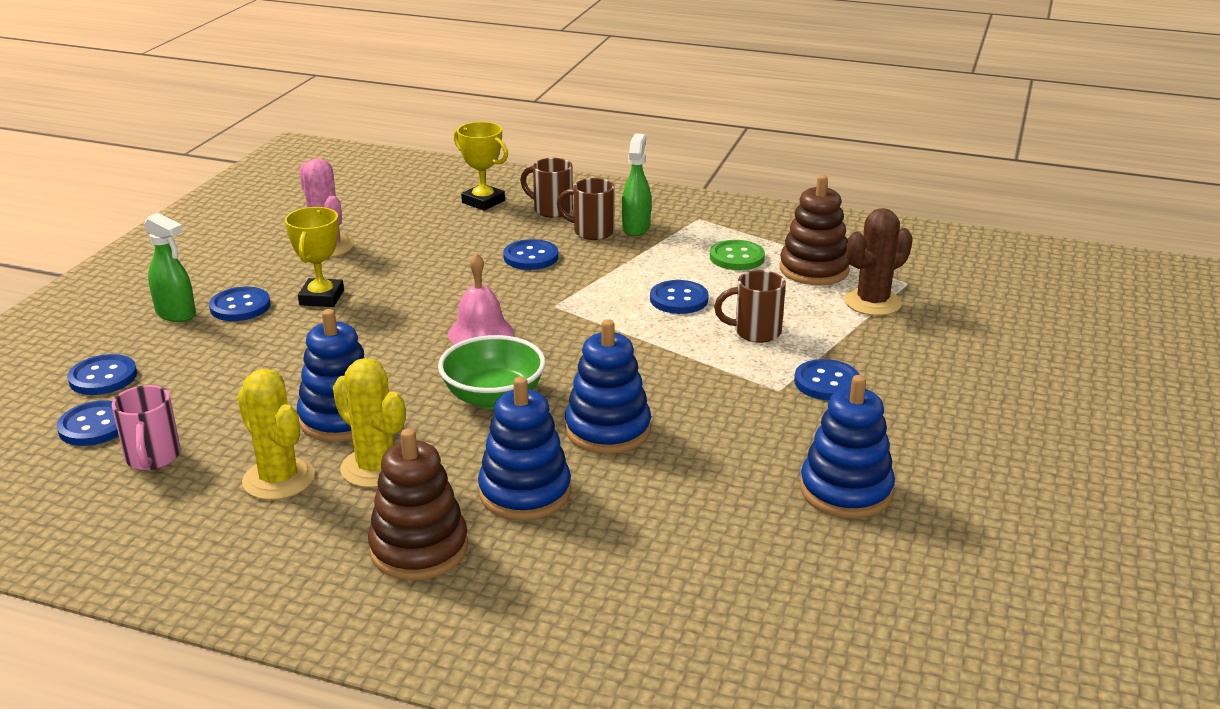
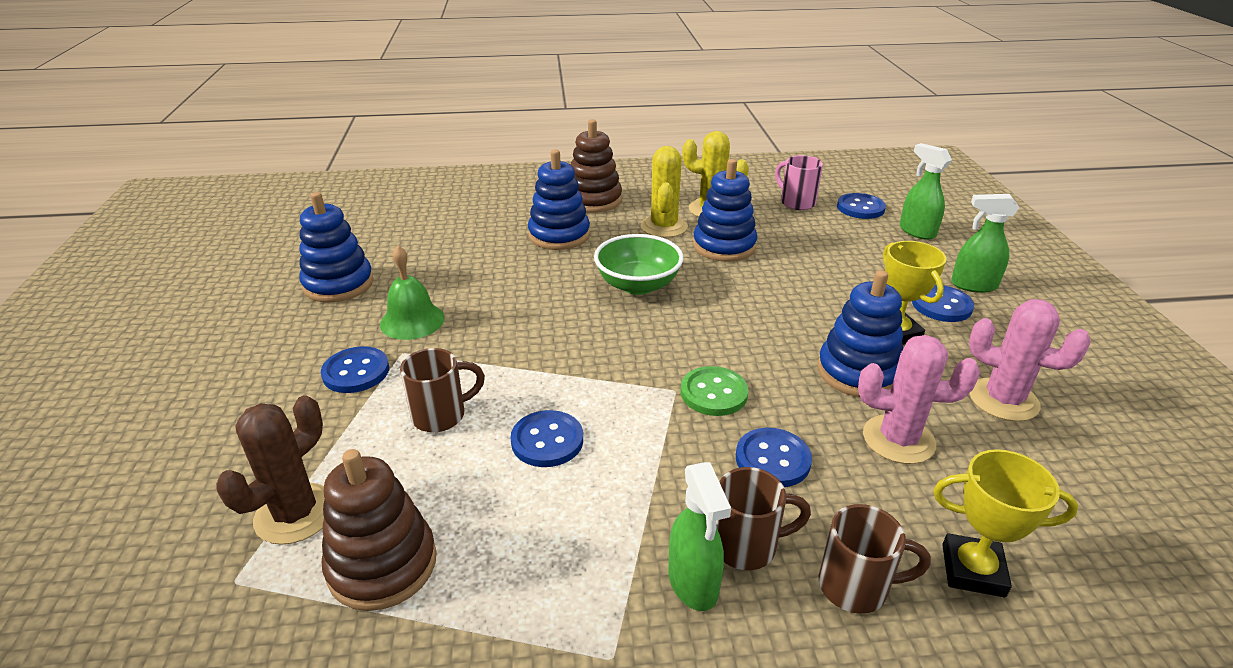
camera: 155 degrees right, 5 degrees up
(103, 377) = (916, 231): blue button -> green spray bottle
(376, 467) = (664, 227): yellow cactus -> yellow cactus turned 75 degrees clockwise
(434, 247) = (898, 439): none -> pink cactus
(480, 333) = (710, 337): pink bell -> none
(608, 430) = (532, 283): blue stacking toy -> blue stacking toy (858, 372)
(737, 257) = (505, 556): green button -> green button (713, 393)
(762, 419) = (412, 321): none -> green bell

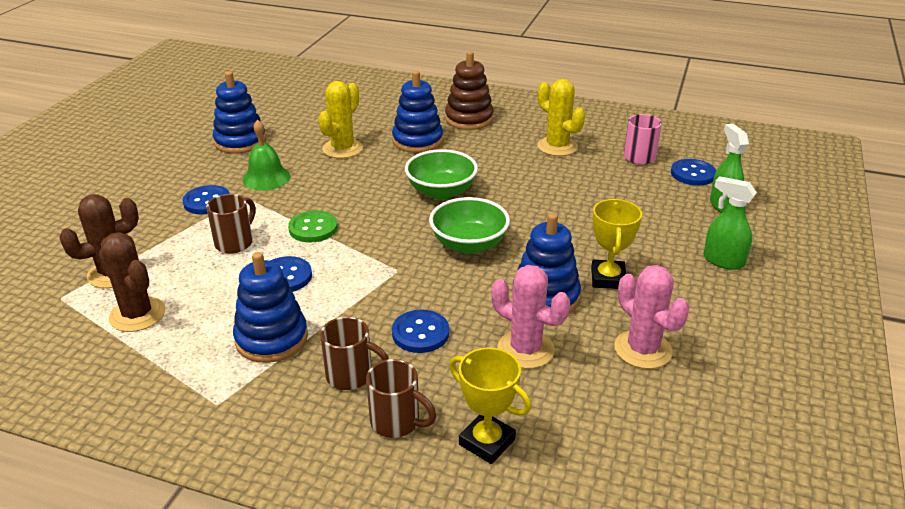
camera: 25 degrees right, 0 degrees up
(382, 565) = (137, 314): brown stacking toy -> brown cactus
(441, 415) = (235, 242): brown mug -> brown mug turned 60 degrees counterclockwise
(664, 227) = (504, 152): yellow cactus -> yellow cactus (342, 149)
(693, 583) = (298, 384): green spray bottle -> none
(713, 393) = (422, 280): green button -> green button (313, 228)
(724, 246) = (538, 178): blue stacking toy -> blue stacking toy (271, 338)
(724, 336) = (469, 244): none -> green bowl
(941, 305) = (674, 269): blue button -> none

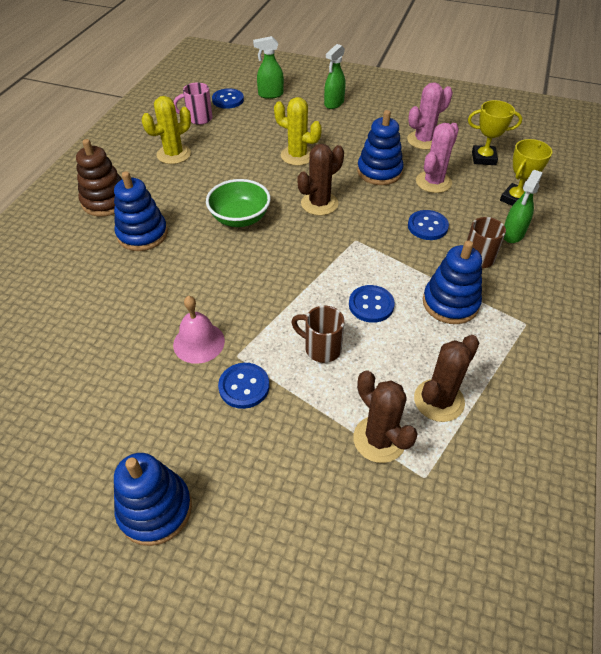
camera: 90 degrees left, 15 degrees up
(240, 141) = (106, 380): blue stacking toy -> blue stacking toy (155, 509)
(266, 178) = (199, 342): green bell -> pink bell
(313, 228) = (297, 295): green button -> none
(342, 149) = (146, 287): yellow cactus -> yellow cactus (297, 156)
(397, 422) = (512, 234): brown mug -> green spray bottle
(469, 244) = (319, 204): green bowl -> brown cactus
(608, 278) = (356, 146): yellow trophy -> yellow trophy (483, 158)

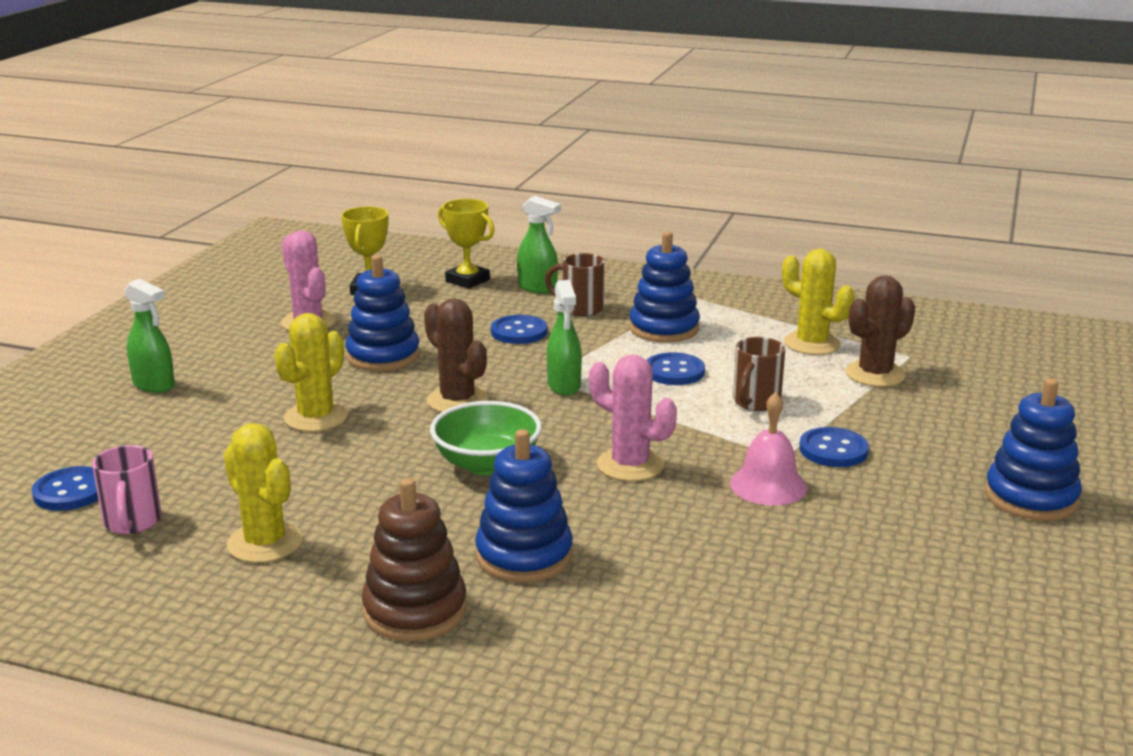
camera: 90 degrees left, 25 degrees down
(270, 94) = (79, 445): green spray bottle -> green spray bottle (564, 386)
(433, 182) = (419, 322): pink cactus -> pink cactus (630, 465)
(439, 400) = (812, 344): brown cactus -> yellow cactus

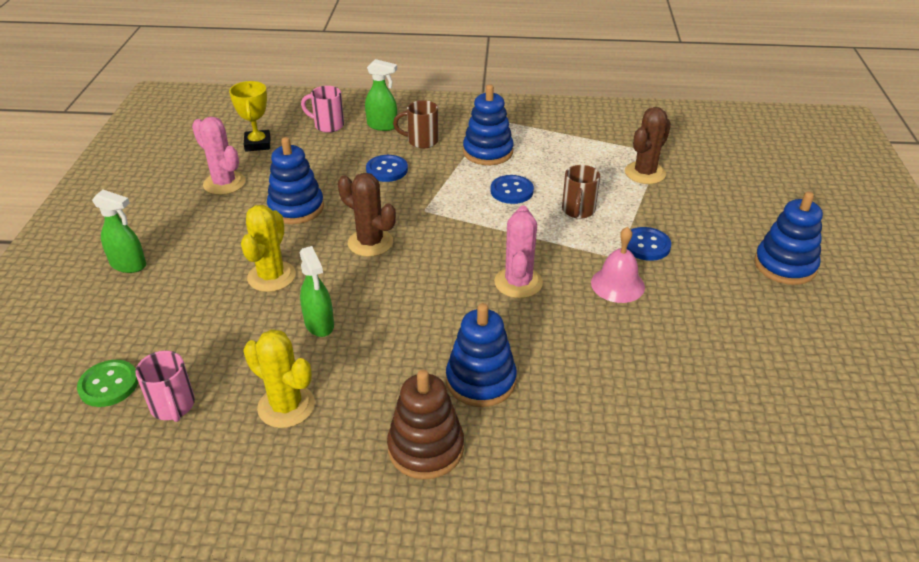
camera: 15 degrees left, 15 degrees up
(71, 491) = (109, 385): blue button -> green button
(467, 280) = (328, 125): yellow trophy -> pink mug
(487, 464) = (417, 300): green bowl -> none
(564, 386) = (441, 216): green spray bottle -> green spray bottle (319, 324)
(630, 465) = (518, 283): pink cactus -> pink cactus turned 75 degrees clockwise
(812, 344) = (593, 151): yellow cactus -> none

